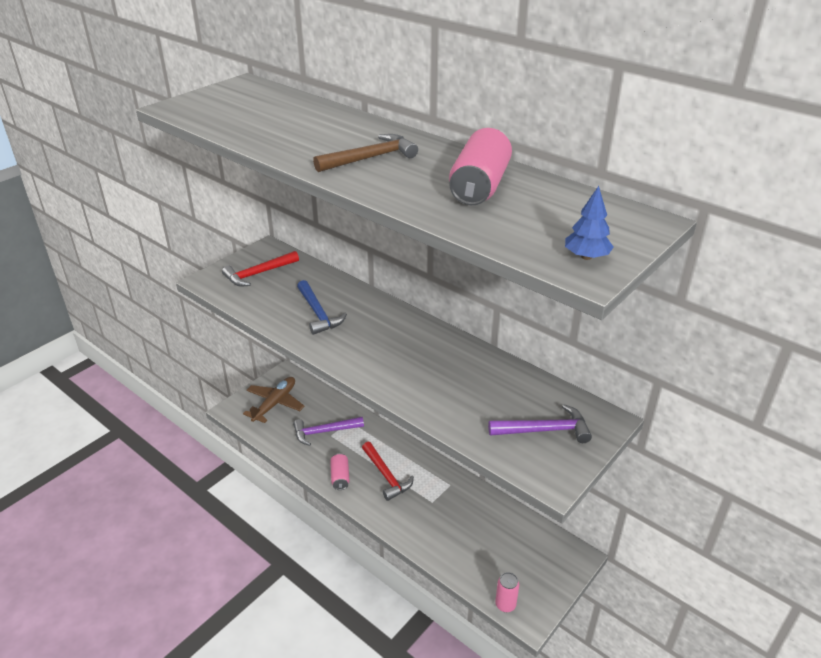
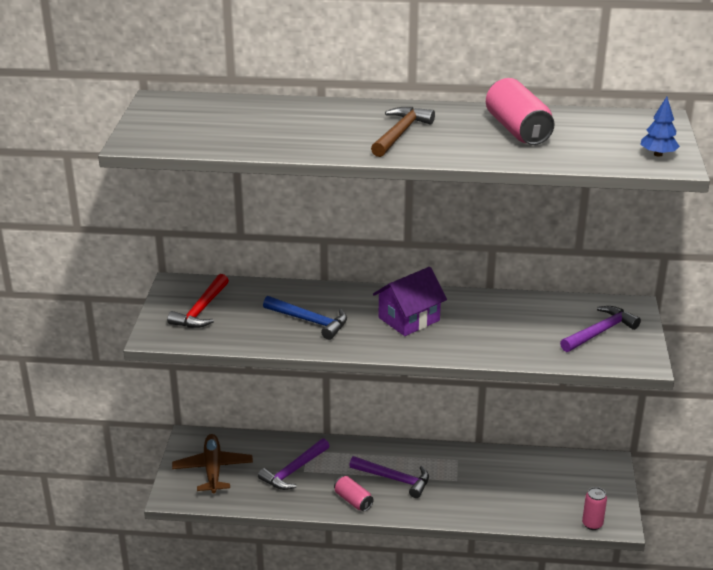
camera: 35 degrees left, 5 degrees down
(386, 475) = (394, 479): red hammer -> purple hammer
(393, 344) = (409, 319): none -> purple house

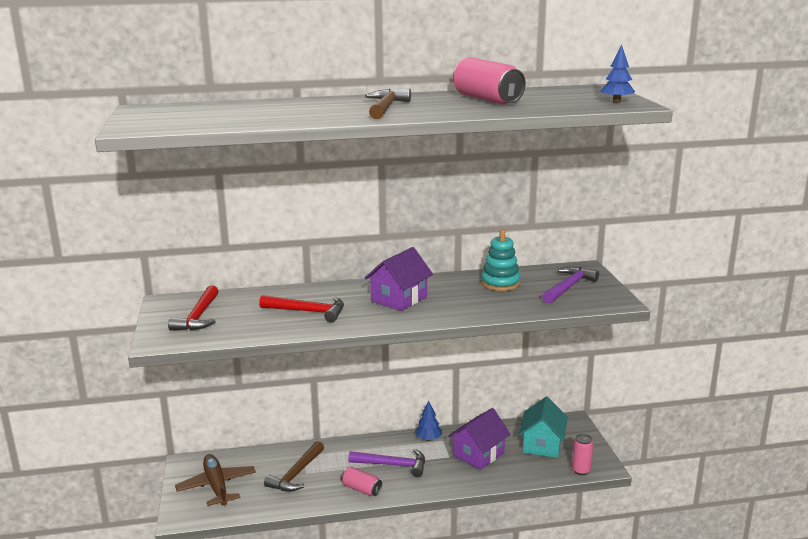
camera: 15 degrees left, 10 degrees down
(294, 471) = (296, 474): purple hammer -> brown hammer
(309, 321) = (308, 311): blue hammer -> red hammer
(442, 455) = (428, 439): none -> blue tree
(489, 483) = (478, 454): none -> purple house
(527, 314) = (500, 283): none -> turquoise stacking toy
(563, 485) = (542, 444): none -> turquoise house

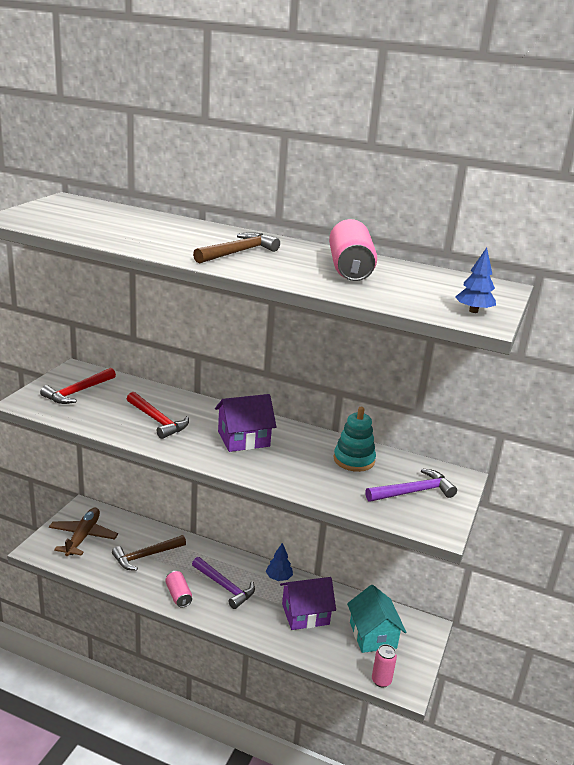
camera: 30 degrees right, 5 degrees up
(542, 444) = (373, 635): turquoise house -> turquoise house turned 60 degrees counterclockwise

